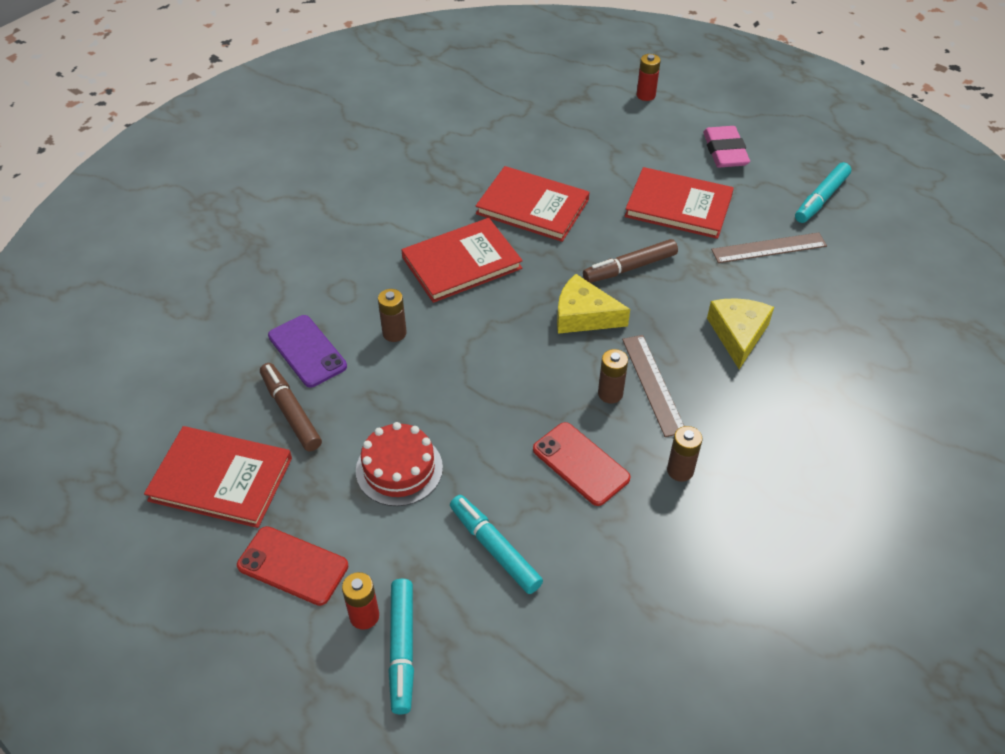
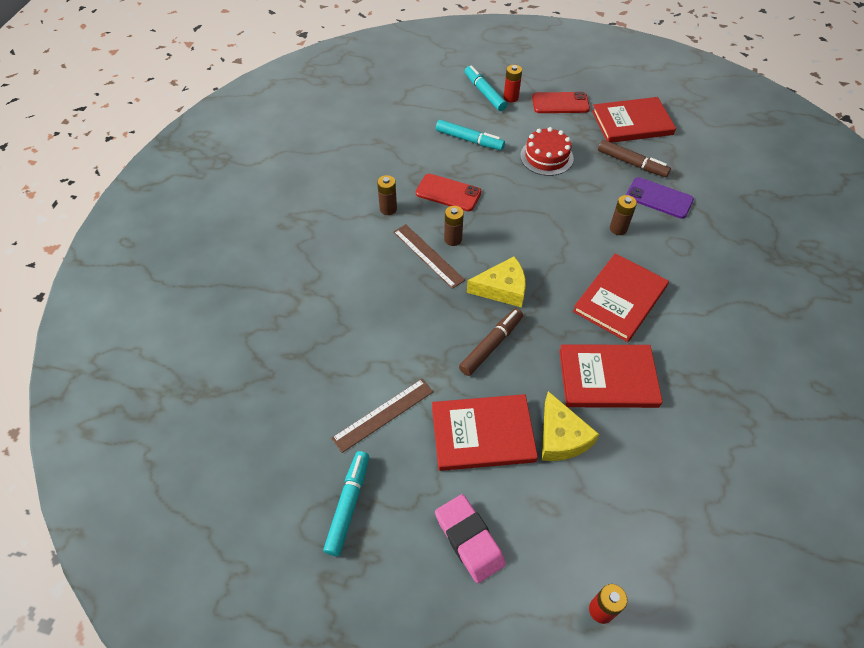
camera: 155 degrees right, 5 degrees up
(738, 334) = (383, 316): yellow cheese -> yellow cheese (561, 437)

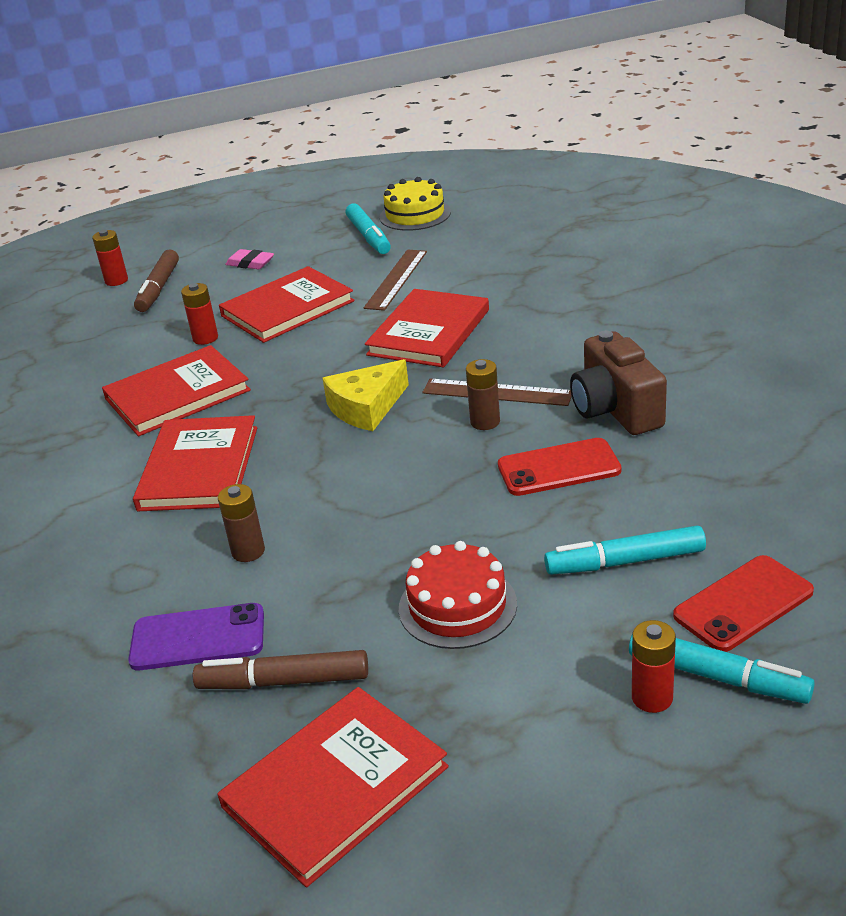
camera: 150 degrees right, 20 degrees down
(283, 515) = (415, 214): none -> yellow cake
(388, 209) = (615, 409): brown battery -> brown camera
(416, 333) = (429, 332): none -> red book
(469, 540) = (250, 263): pink eraser -> pink eraser, size x0.62
(491, 345) = (334, 360): brown marker -> brown marker (159, 288)
(560, 103) = (533, 746): red phone -> red phone (743, 603)
(561, 437) = (205, 338): yellow cheese -> red battery

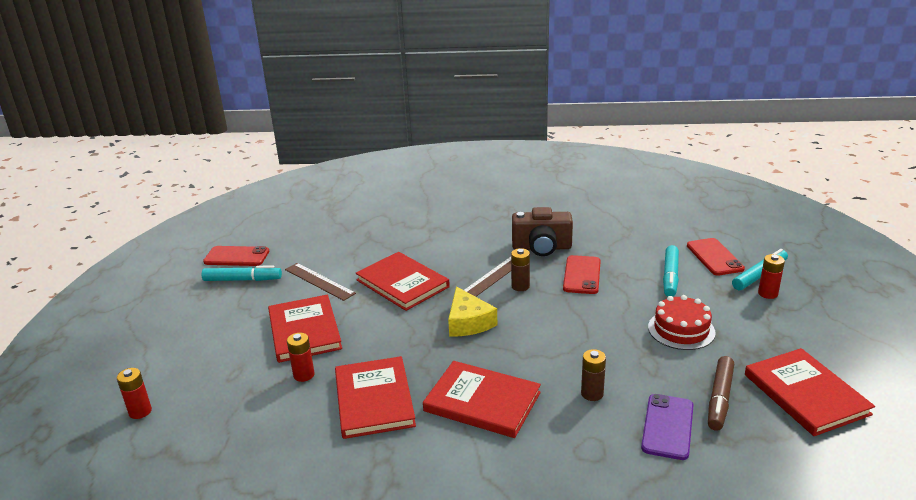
camera: 70 degrees left, 5 degrees down
(159, 288) = (188, 388): brown marker -> none
(250, 263) = (210, 336): pink eraser -> none
(415, 214) = (236, 257): yellow cake -> red phone

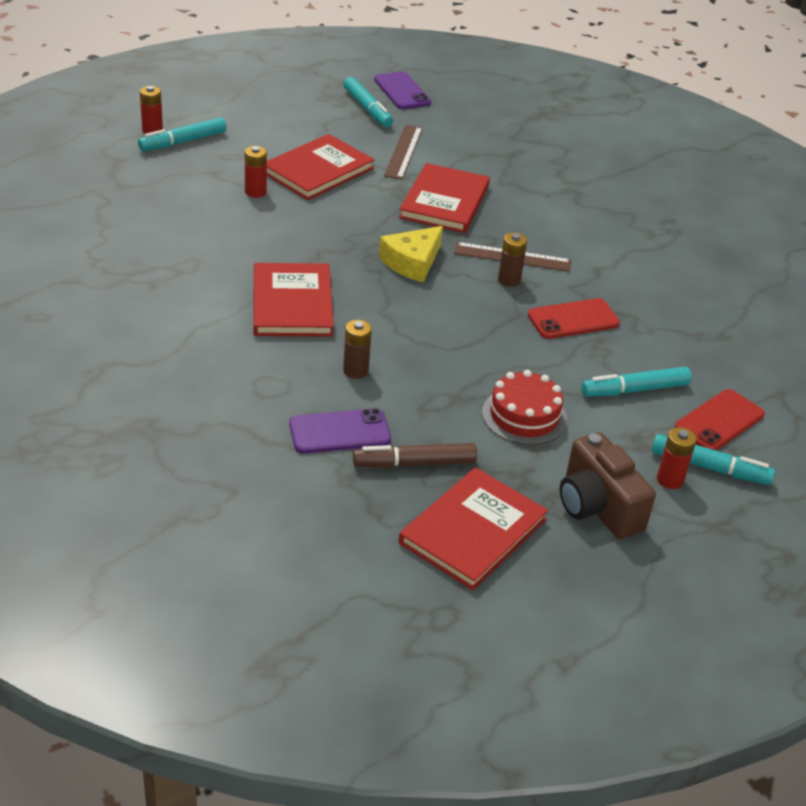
camera: 55 degrees right, 10 degrees up
(181, 396) = (183, 142): none -> turquoise marker
(236, 257) = (402, 91): red phone -> purple phone
(374, 400) = (250, 241): red book -> none
(541, 248) = (605, 277): brown camera -> brown camera (597, 507)

